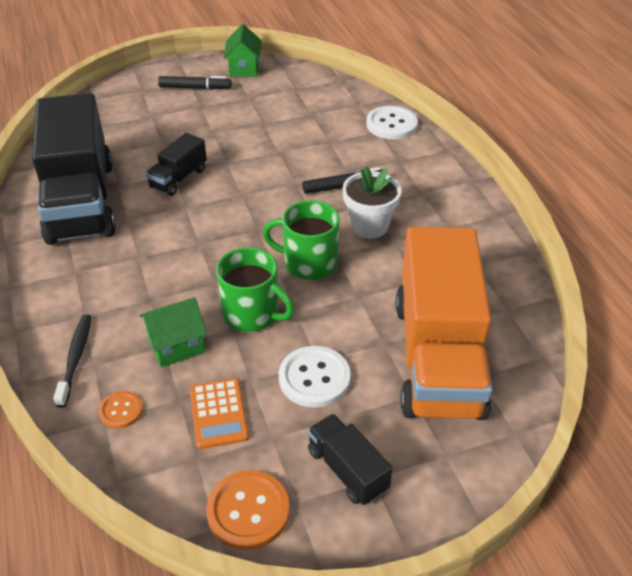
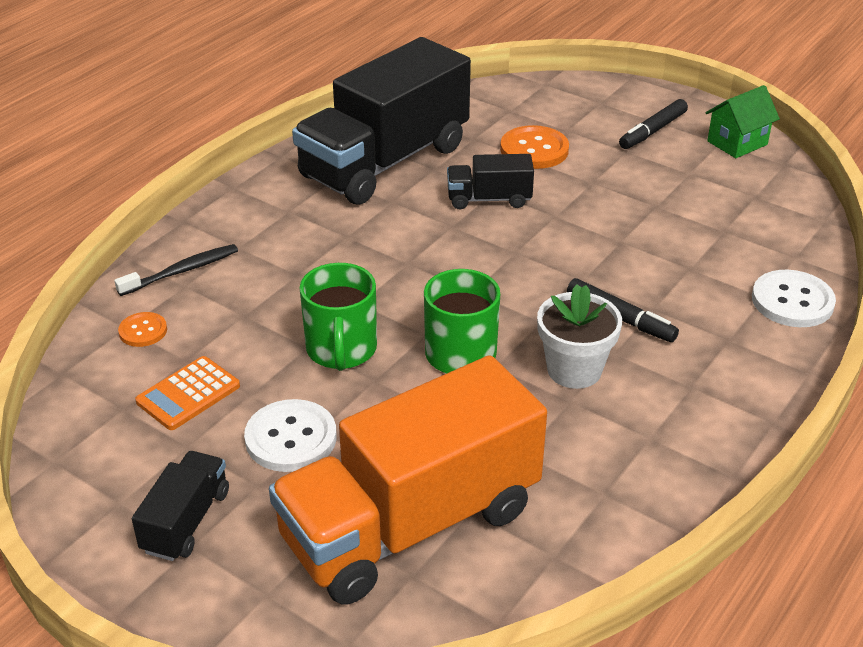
camera: 55 degrees right, 5 degrees down
(176, 346) = (251, 322): green house -> none
(195, 88) = (652, 131): black marker -> black marker turned 75 degrees clockwise
(248, 511) = (86, 473): orange button -> orange button (534, 150)

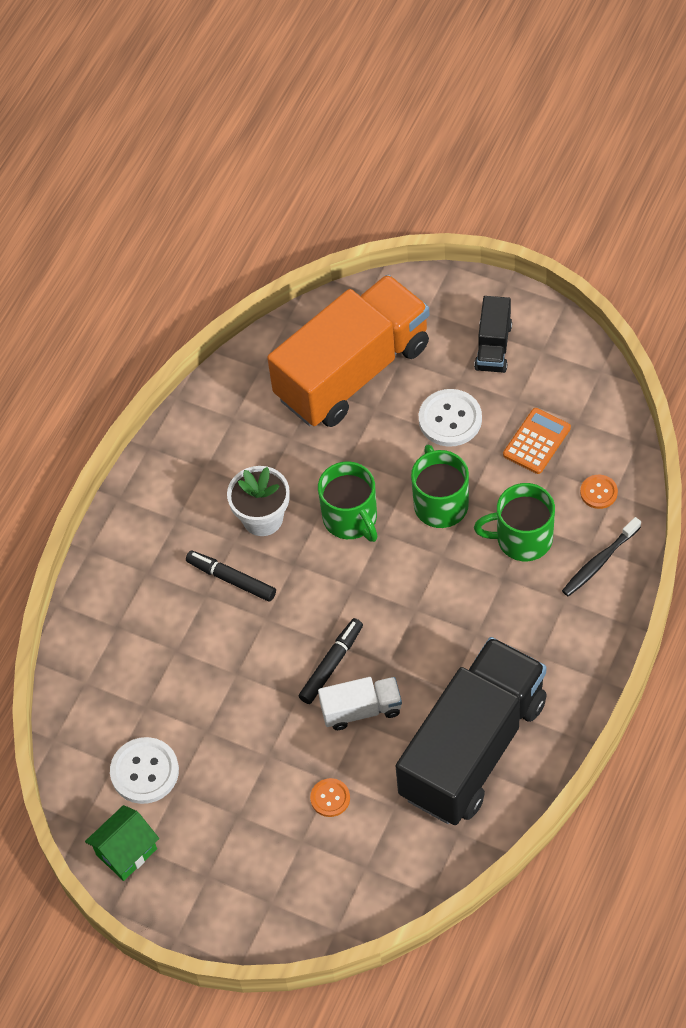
camera: 175 degrees right, 20 degrees up
(257, 303) = (522, 539): none -> green mug
(489, 199) = (361, 710): black truck -> white truck
(534, 150) = (330, 798): orange button -> orange button, size x0.57
(652, 131) = (213, 857): black marker -> black marker (331, 664)
(792, 301) = (93, 625): white button -> white button (144, 771)

